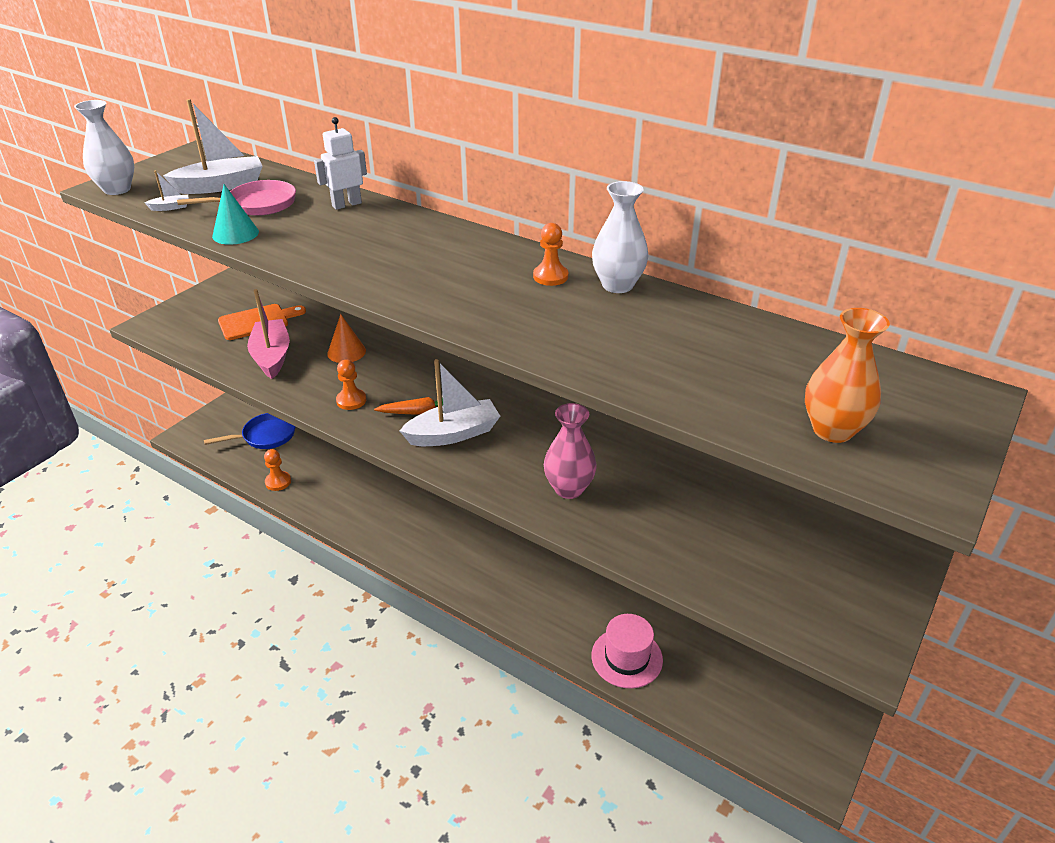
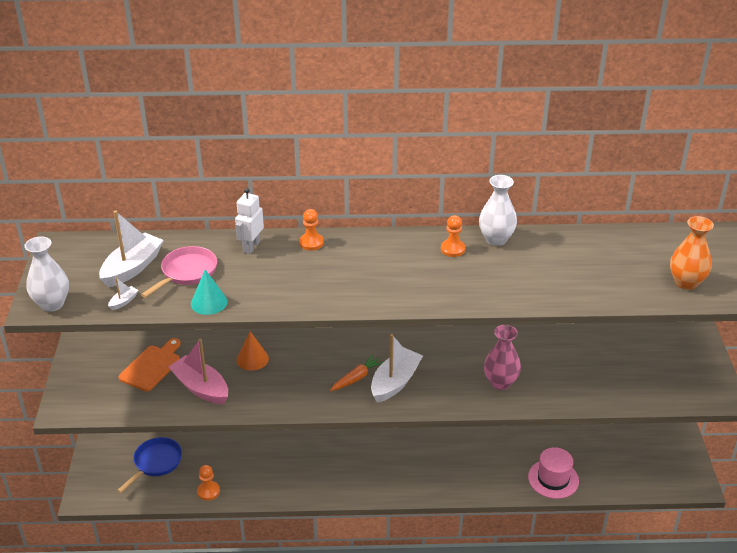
camera: 35 degrees left, 0 degrees up
(351, 400) = (301, 392): orange pawn -> orange pawn (311, 243)

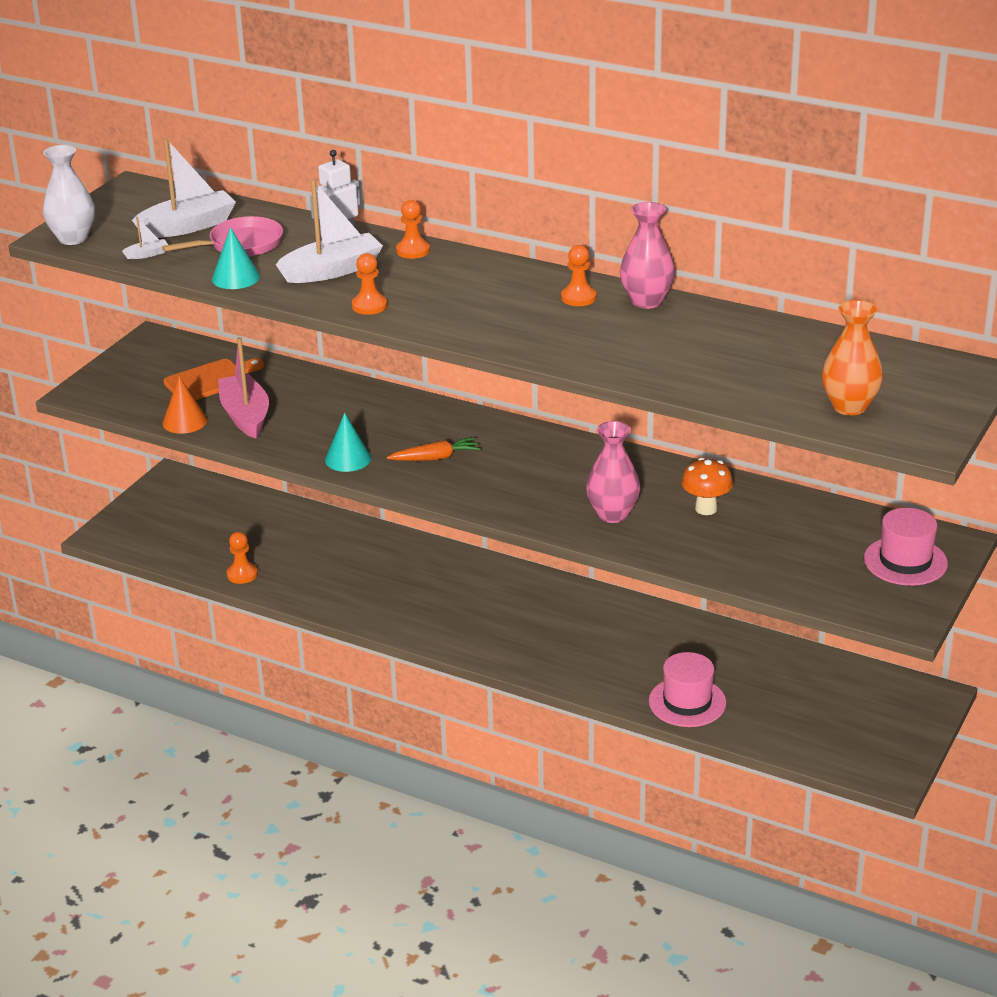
camera: 30 degrees right, 5 degrees down
(156, 463) = (207, 528): blue pan -> none
(252, 359) = (330, 405): orange cone -> orange cone (185, 421)
(300, 399) = (348, 459): none -> turquoise cone
(325, 298) = (369, 306): none -> orange pawn
(395, 382) = (479, 475): white boat -> white boat (332, 271)
(496, 239) = (646, 301): white vase -> pink vase
(549, 359) = (706, 509): none -> orange mushroom
(685, 357) = (905, 561): none -> pink hat

